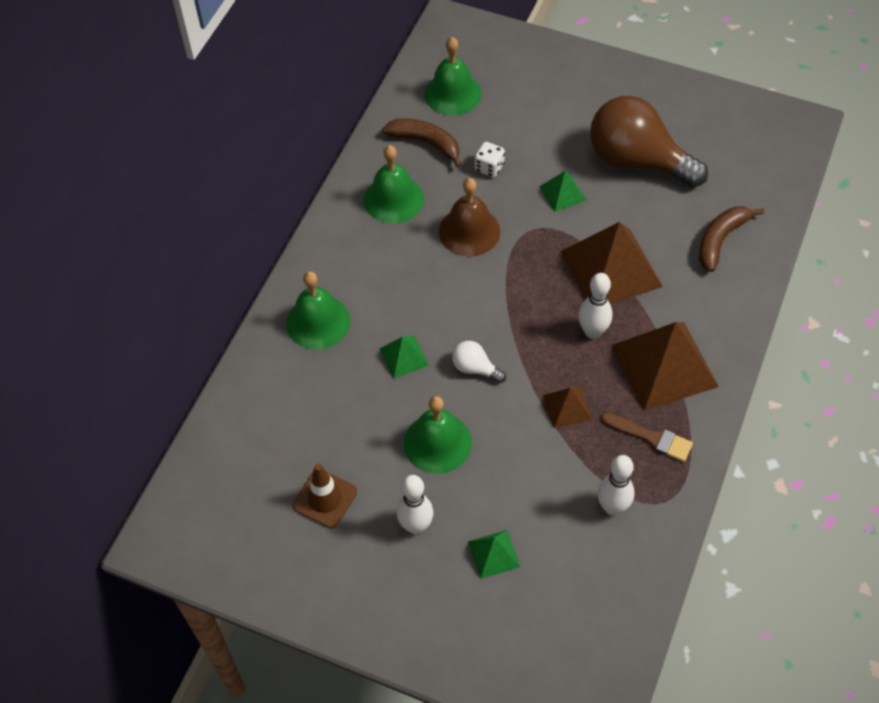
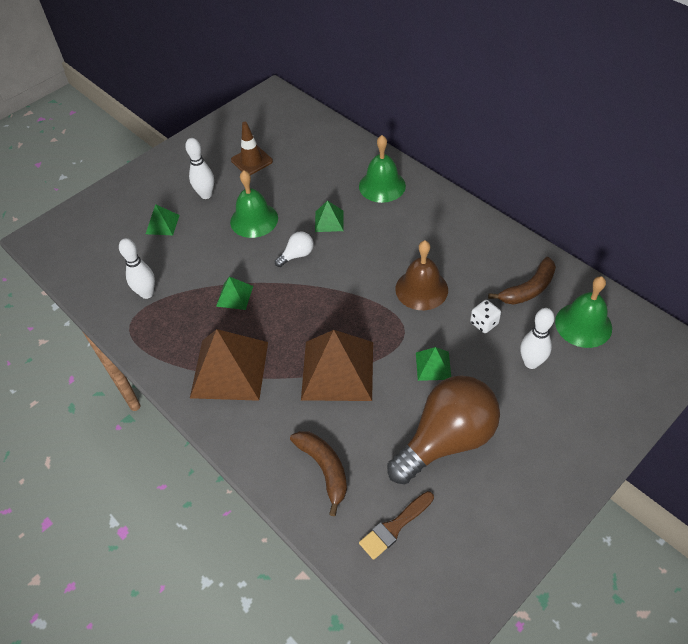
camera: 115 degrees right, 5 degrees down
(393, 199) = (475, 252): green bell -> none
(567, 407) = (234, 296): brown pyramid -> green pyramid
(592, 332) = (286, 334): white bowling pin -> white bowling pin (531, 363)
(650, 437) = (179, 335): brown brush -> brown brush (395, 527)

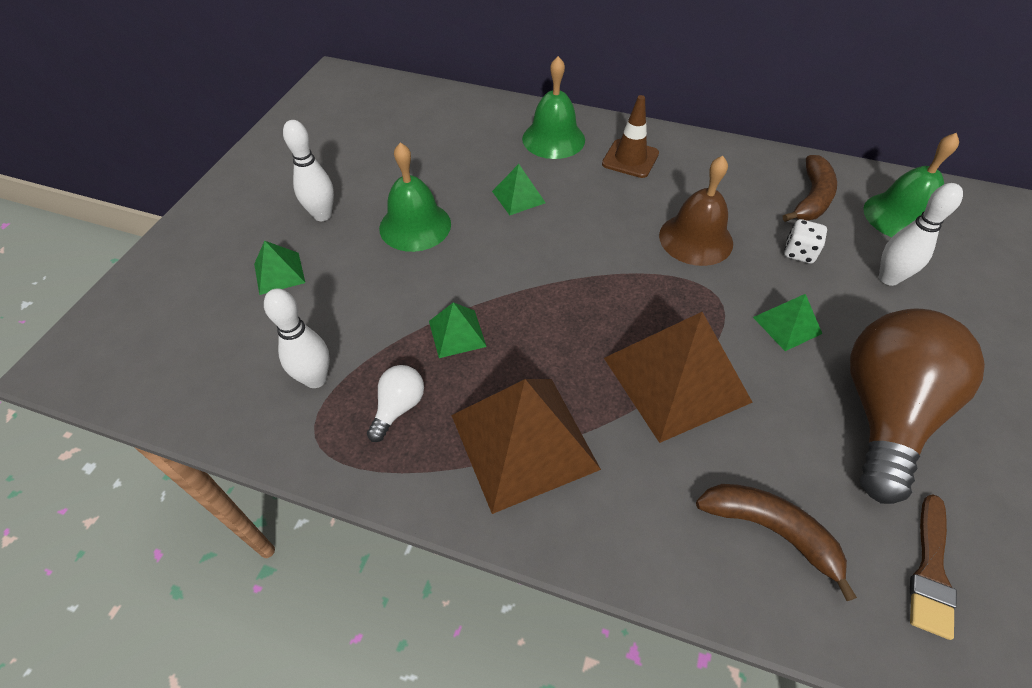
camera: 30 degrees left, 0 degrees up
(252, 161) = (361, 156): brown traffic cone -> brown traffic cone (630, 159)
(297, 255) = (507, 251): white light bulb -> white light bulb (399, 407)

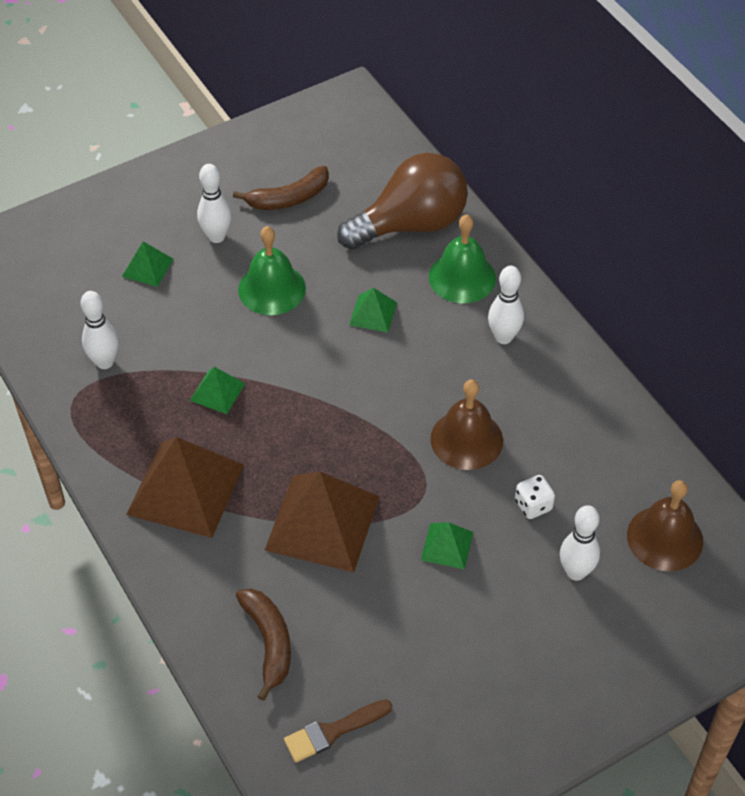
camera: 40 degrees right, 0 degrees up
(399, 407) = (135, 415): white light bulb -> none
(630, 159) = (503, 337): brown traffic cone -> white bowling pin
(812, 198) = (610, 473): brown banana -> brown banana (289, 198)
(884, 413) = (432, 643): brown light bulb -> brown light bulb (411, 224)
(900, 216) = (665, 538): green bell -> brown bell

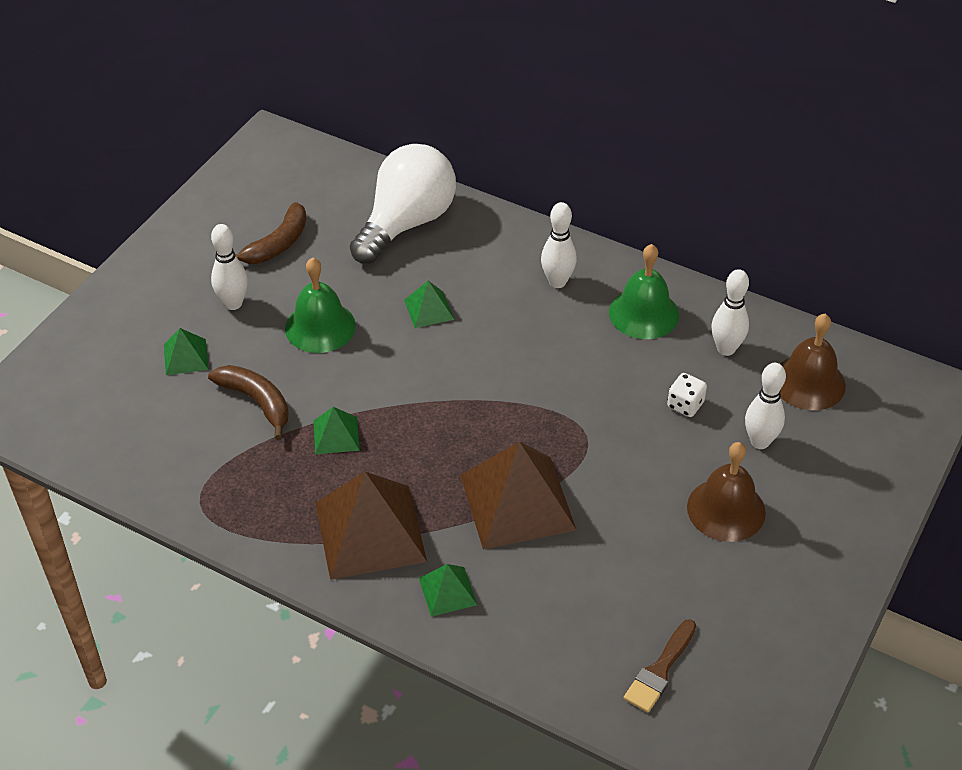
camera: 30 degrees left, 5 degrees down
(104, 362) = (206, 456): white bowling pin -> white bowling pin (726, 349)
(269, 642) = (547, 624): brown banana -> brown banana (257, 401)
(411, 224) = (406, 223): brown light bulb -> white light bulb
(447, 546) = (639, 471): green pyramid -> green pyramid (447, 591)
(462, 277) = (484, 248): green bell -> green bell (643, 313)
(466, 439) = (589, 377): brown bell -> brown bell (726, 509)

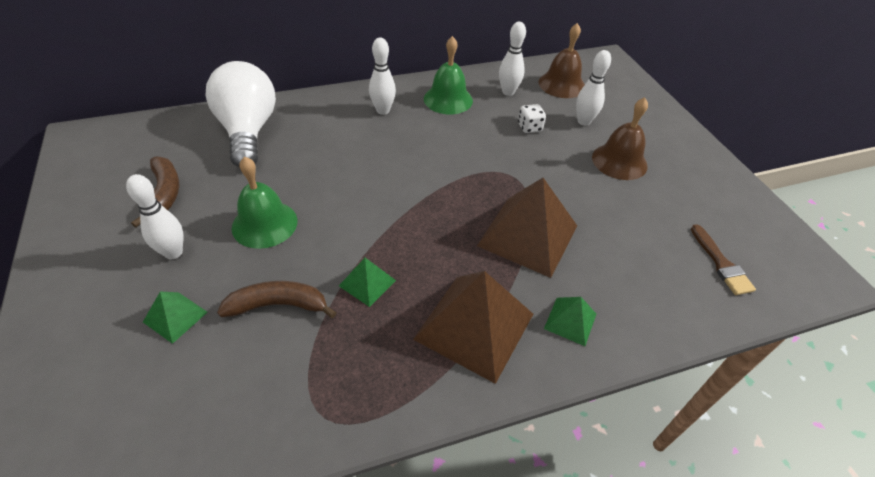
camera: 50 degrees left, 0 degrees up
(429, 309) = (327, 168): green pyramid -> none

